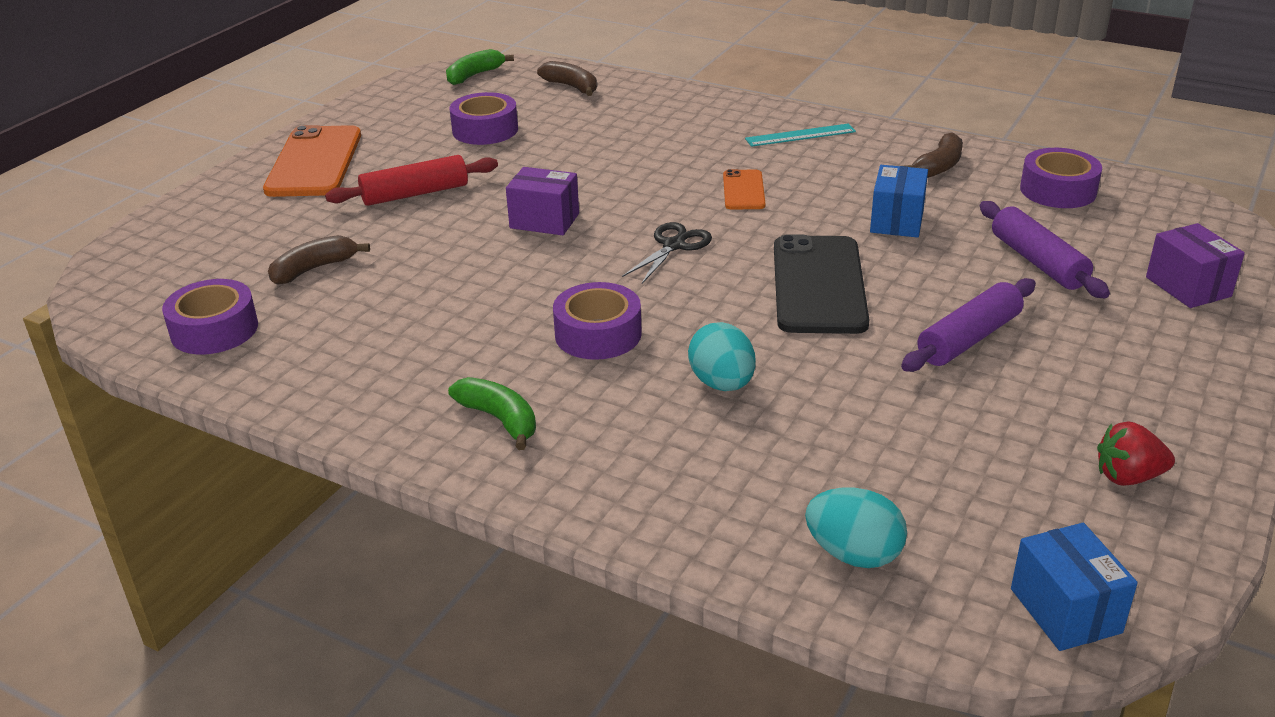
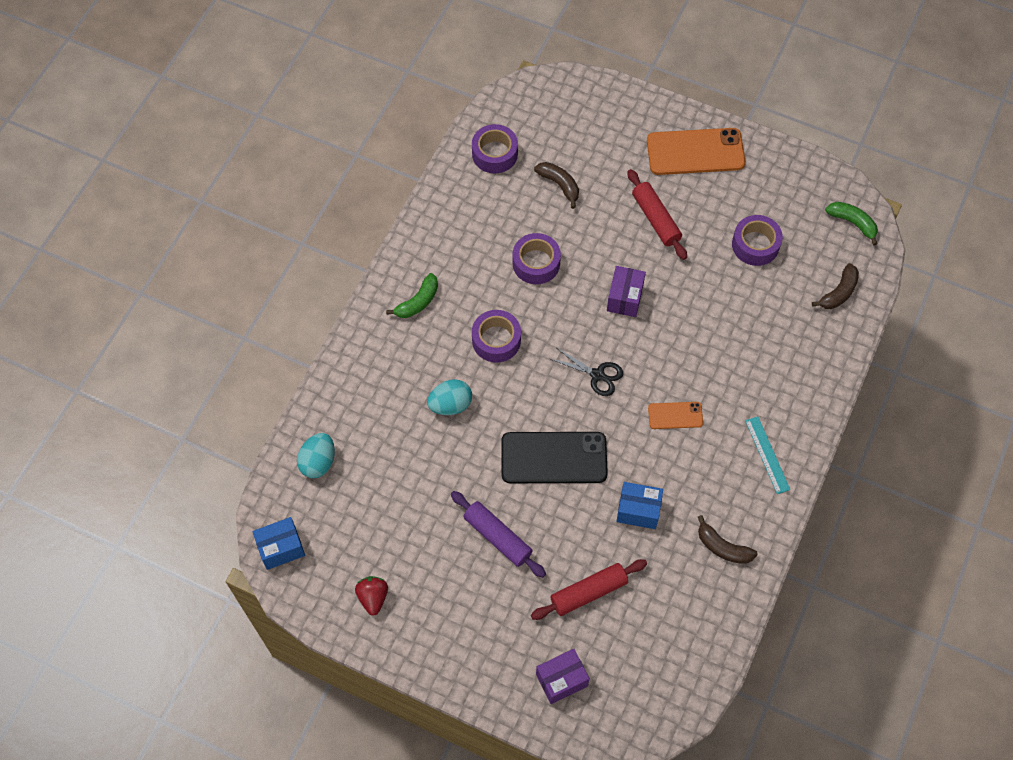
camera: 85 degrees right, 30 degrees up
(1038, 262) = (588, 592): purple rolling pin -> red rolling pin
(1058, 190) = (691, 625): purple tape -> purple tape (536, 263)

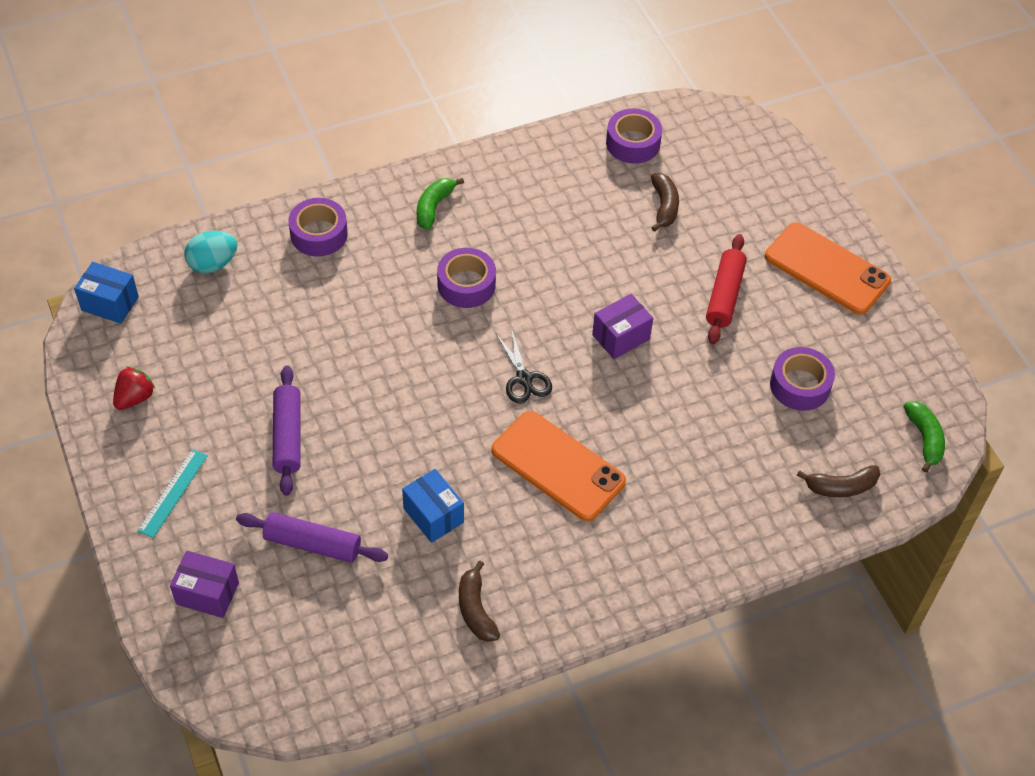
camera: 40 degrees right, 10 degrees down
(418, 302) = (434, 207): green banana -> green banana turned 120 degrees clockwise
(450, 405) = (369, 304): turquoise egg -> none
(536, 263) = (571, 251): purple tape -> purple tape (319, 234)
(554, 458) = (408, 413): black phone -> none
(588, 592) = (312, 544): red rolling pin -> purple rolling pin
(675, 415) = (558, 466): orange phone -> orange phone, size x1.94
(767, 455) = (608, 567): turquoise ruler -> turquoise ruler (173, 493)

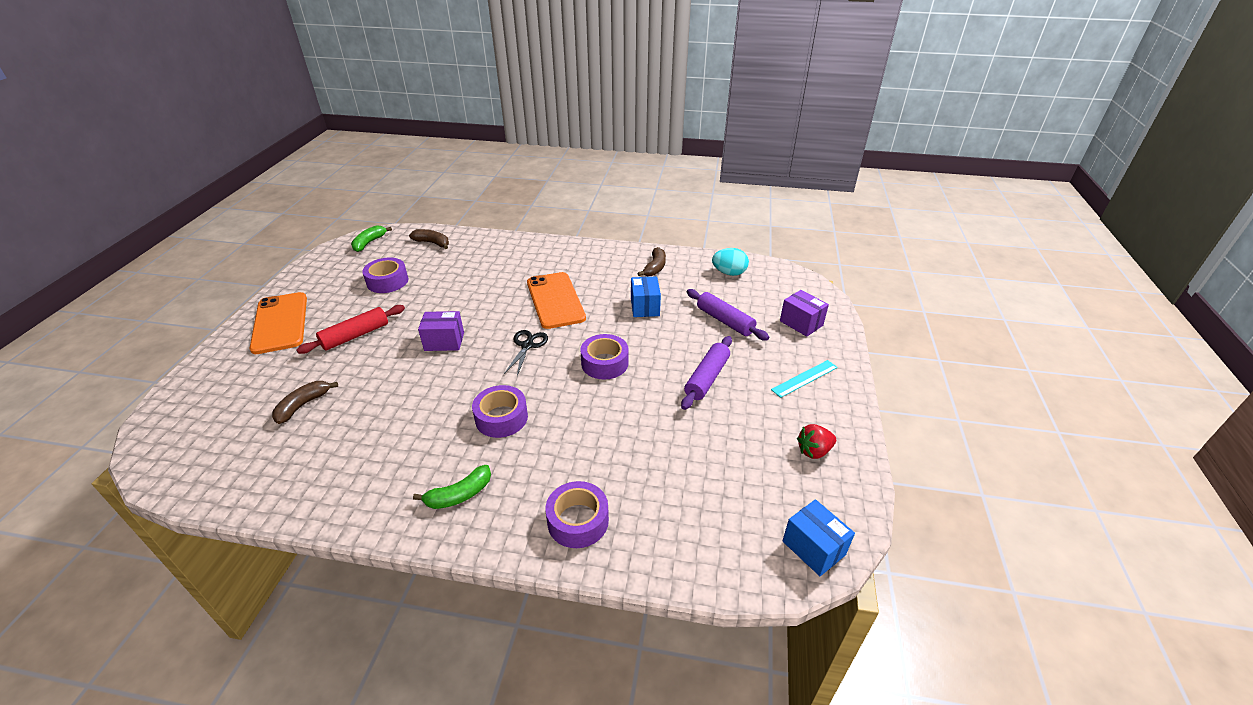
camera: 145 degrees left, 15 degrees down
(213, 264) = (694, 540): turquoise egg -> turquoise egg (729, 273)
(633, 143) = (244, 468): purple tape -> purple tape (604, 363)

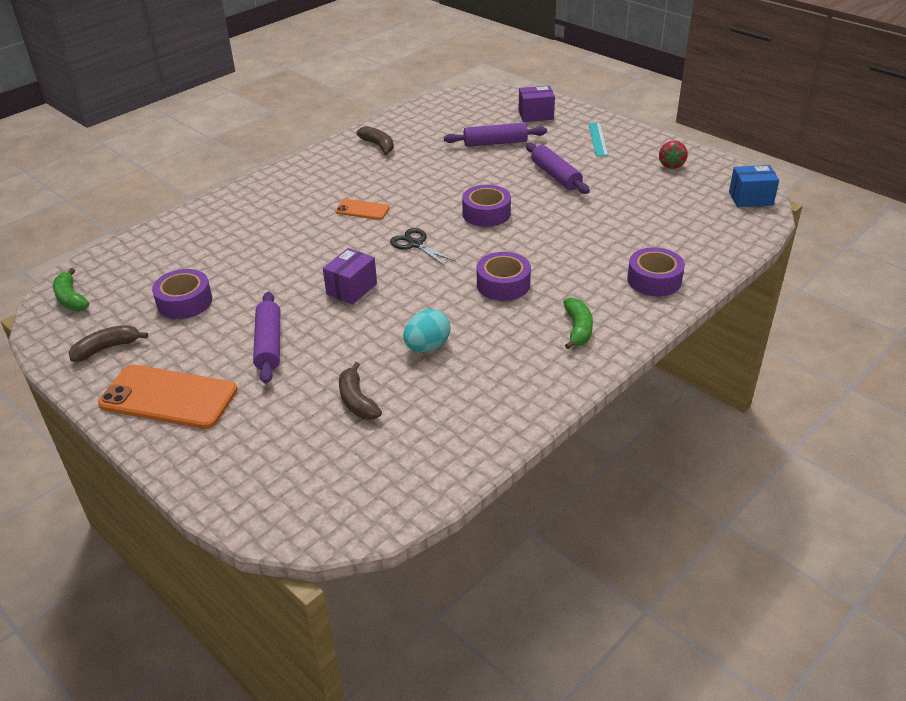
camera: 55 degrees left, 0 degrees up
(355, 335) = (269, 344): red rolling pin -> purple rolling pin
(432, 243) = (143, 254): brown banana -> brown banana (107, 348)
(555, 300) = (362, 210): orange phone -> orange phone, size x0.51
(645, 307) = (431, 170): blue box -> none
(729, 273) = (433, 117): turquoise egg -> turquoise egg (427, 346)

